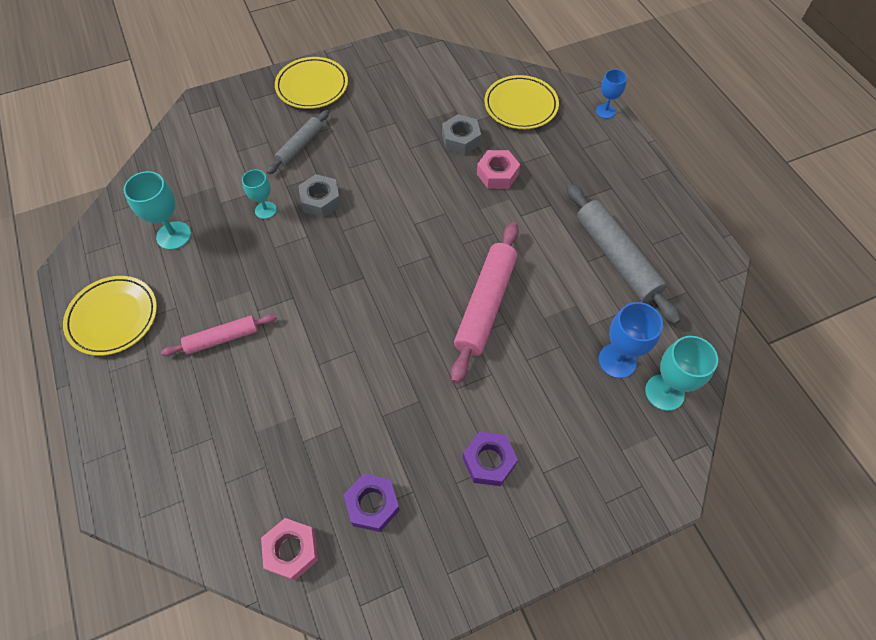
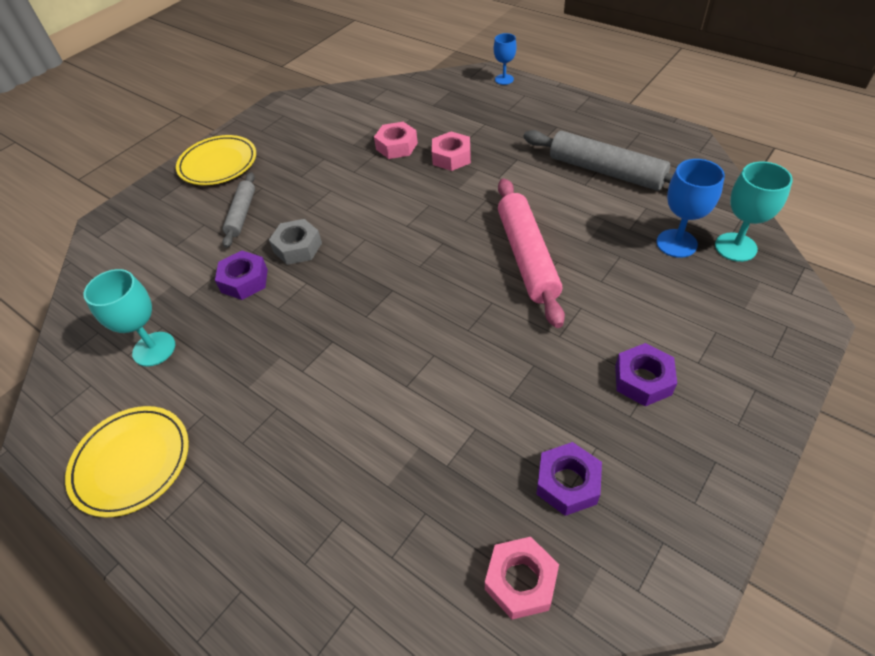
camera: 25 degrees left, 10 degrees down
(222, 338) = (281, 416): pink rolling pin -> none
(265, 210) = (244, 281): turquoise goblet -> purple nut
(461, 139) = (396, 146): grey nut -> pink nut
(520, 106) = (429, 103): yellow plate -> none

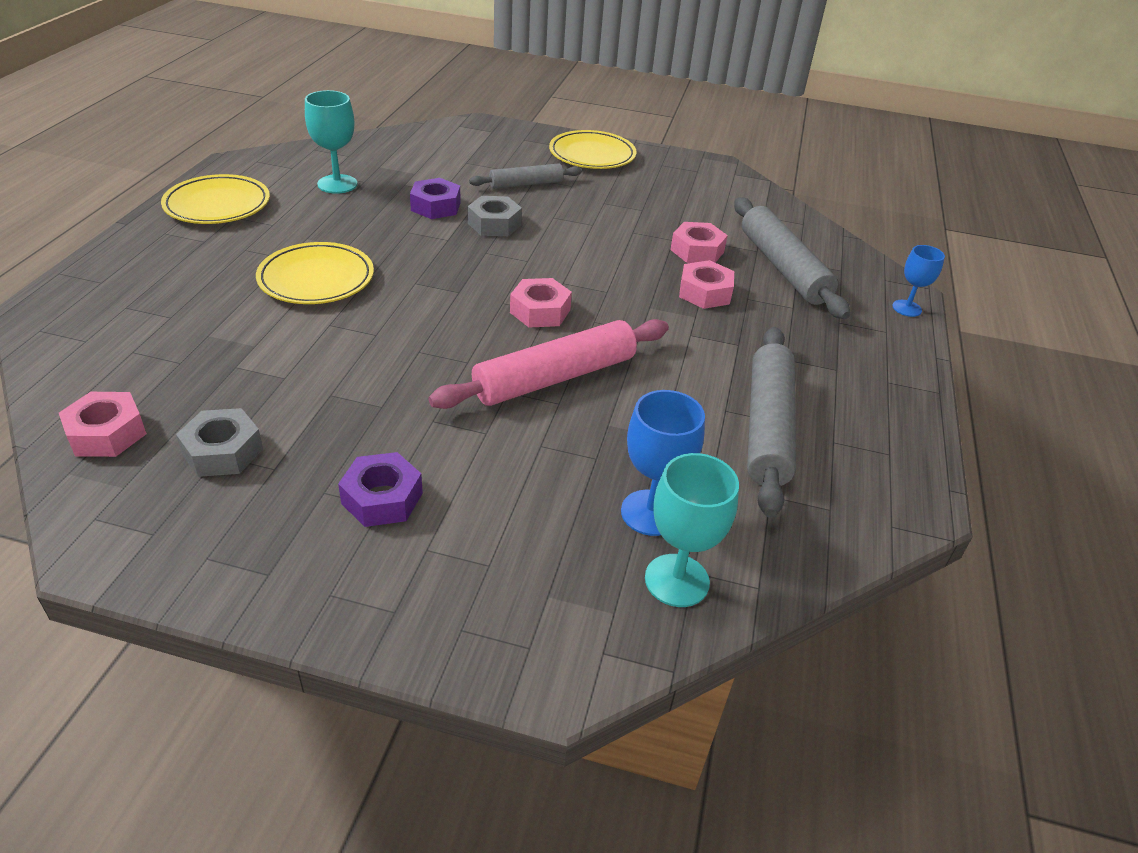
camera: 60 degrees right, 10 degrees down
(327, 387) = (316, 279): none -> yellow plate
(437, 113) = (783, 268): none -> grey rolling pin
(440, 247) = (540, 311): none -> pink nut
(567, 483) = (223, 451): purple nut -> grey nut

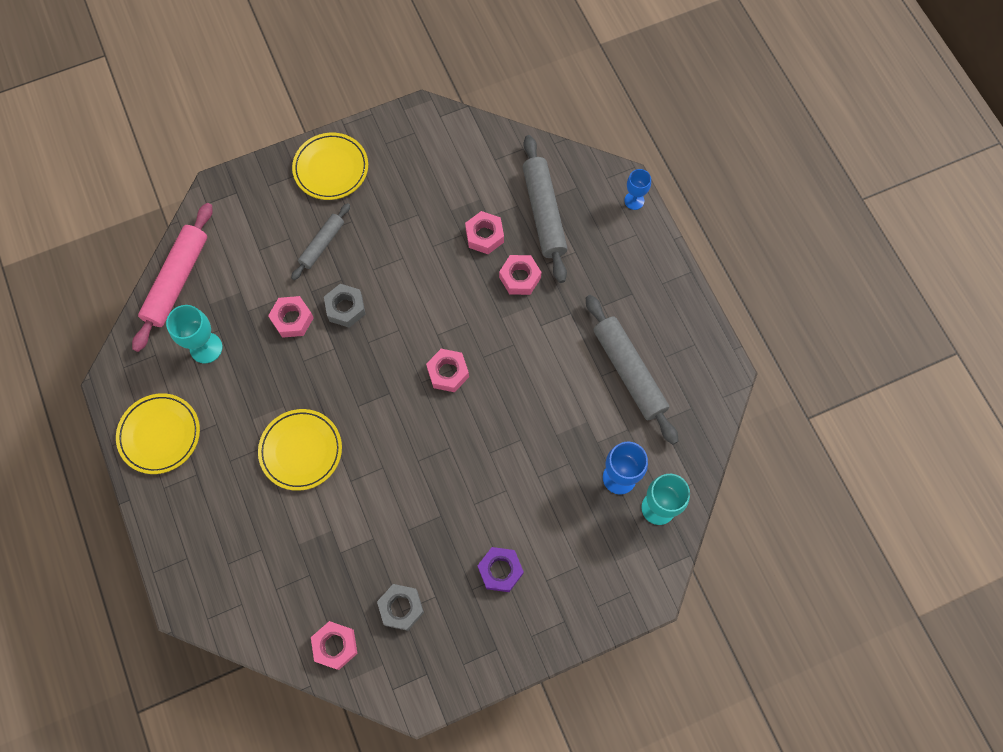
camera: 35 degrees left, 30 degrees up
(436, 206) = (292, 319): purple nut -> pink nut
(555, 378) = (503, 422): pink rolling pin -> pink rolling pin (177, 280)
(783, 268) = (544, 213): grey rolling pin -> grey rolling pin turned 45 degrees clockwise

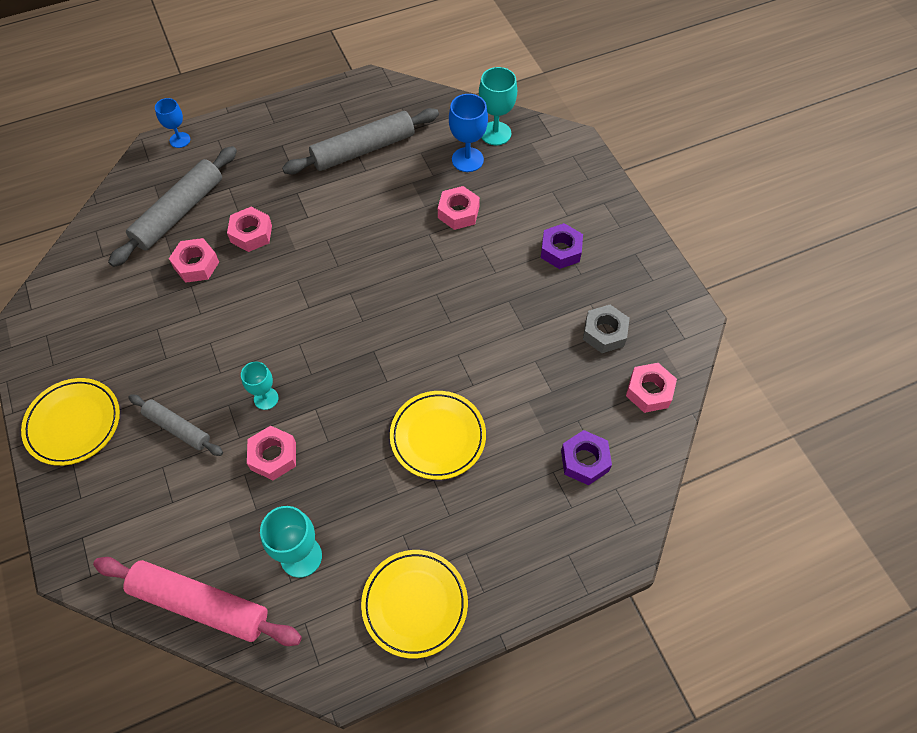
camera: 90 degrees left, 10 degrees down
(269, 578) = (584, 460): none -> purple nut
(345, 308) = (266, 398): grey nut -> turquoise goblet
(448, 373) = (353, 296): pink nut -> pink nut (458, 212)
(544, 213) = (179, 212): grey rolling pin -> grey rolling pin turned 45 degrees counterclockwise

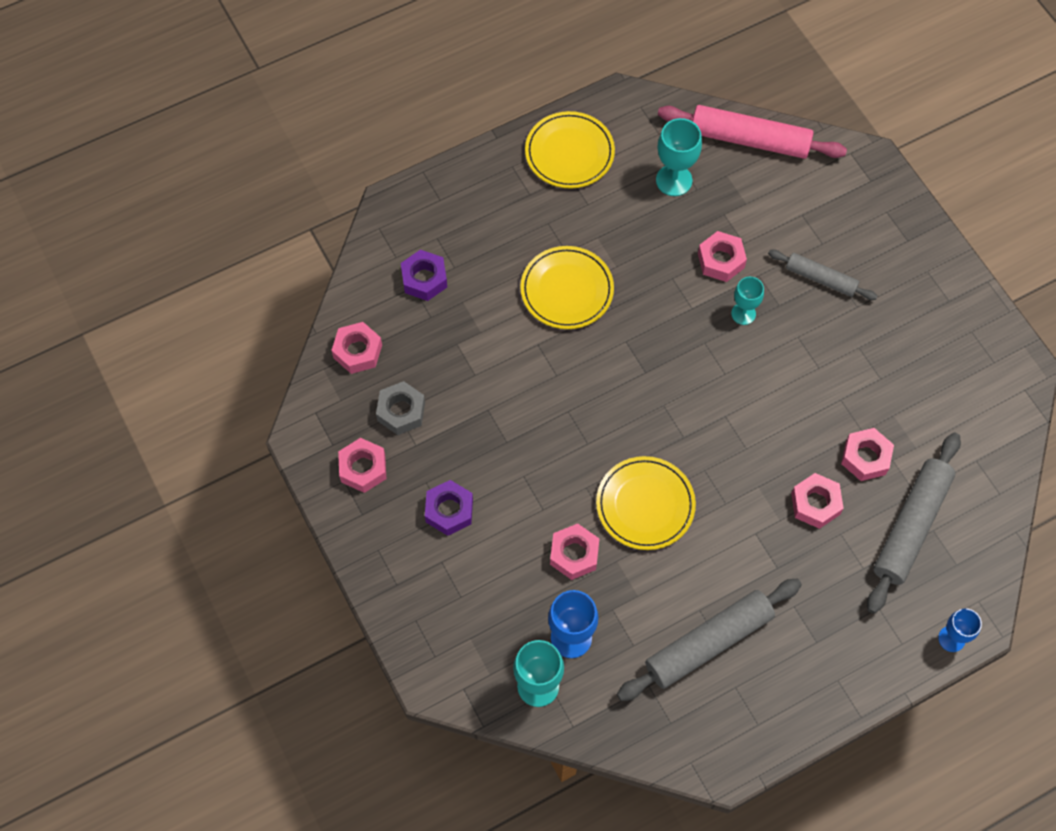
camera: 175 degrees right, 5 degrees up
(73, 423) = (923, 275): yellow plate -> yellow plate (645, 505)
(636, 288) = (363, 468): none -> pink nut

